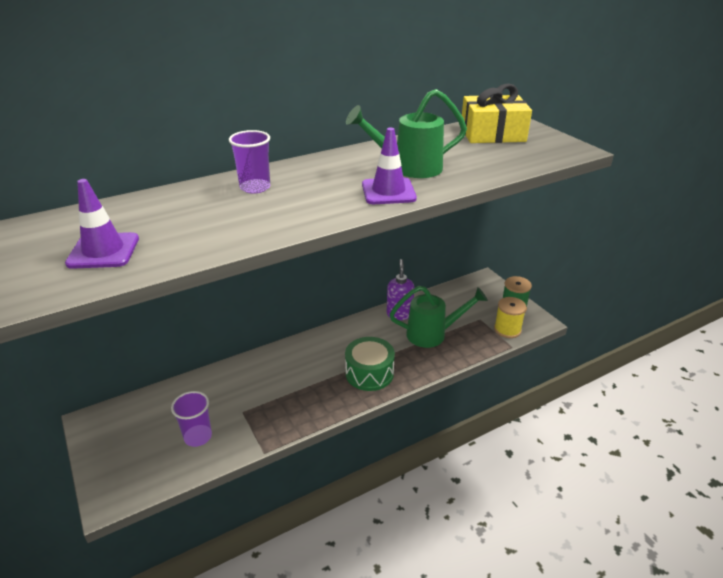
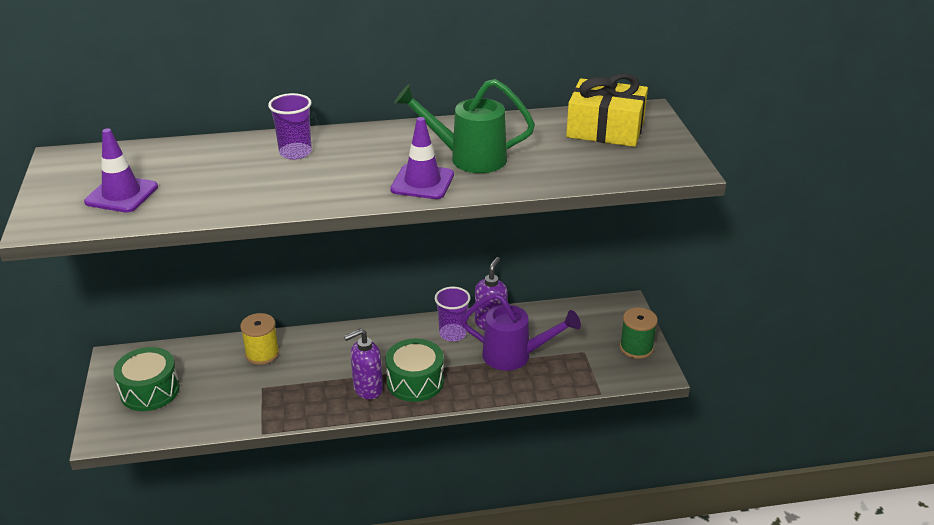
camera: 20 degrees right, 0 degrees up
(138, 442) = (150, 390): none -> green drum
(198, 437) = (207, 400): purple cup -> purple cup (452, 334)
(334, 389) = (367, 389): none -> purple soap dispenser
(433, 334) = (515, 356): green watering can -> purple watering can
(507, 329) = (609, 372): yellow spool -> yellow spool (262, 354)

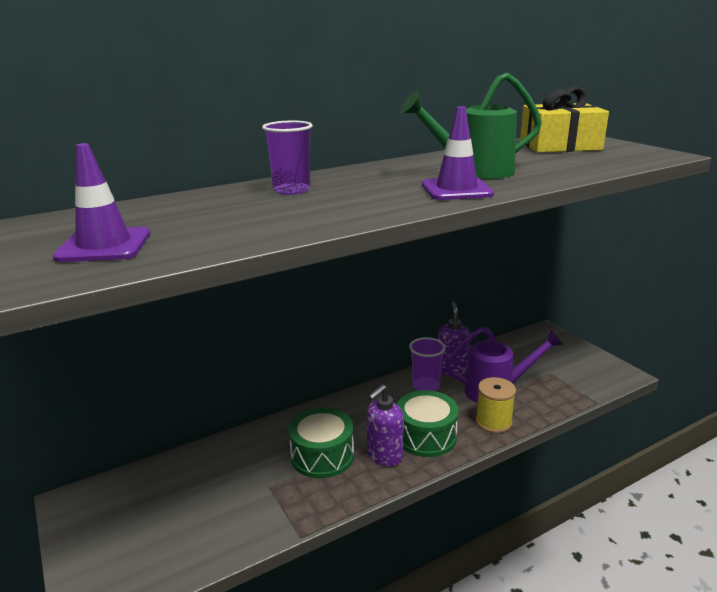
camera: 20 degrees left, 10 degrees down
(150, 390) = (133, 527): green drum -> green drum (322, 456)
(262, 354) = (248, 451): yellow spool -> yellow spool (493, 422)
(636, 348) = (588, 360): green spool -> none

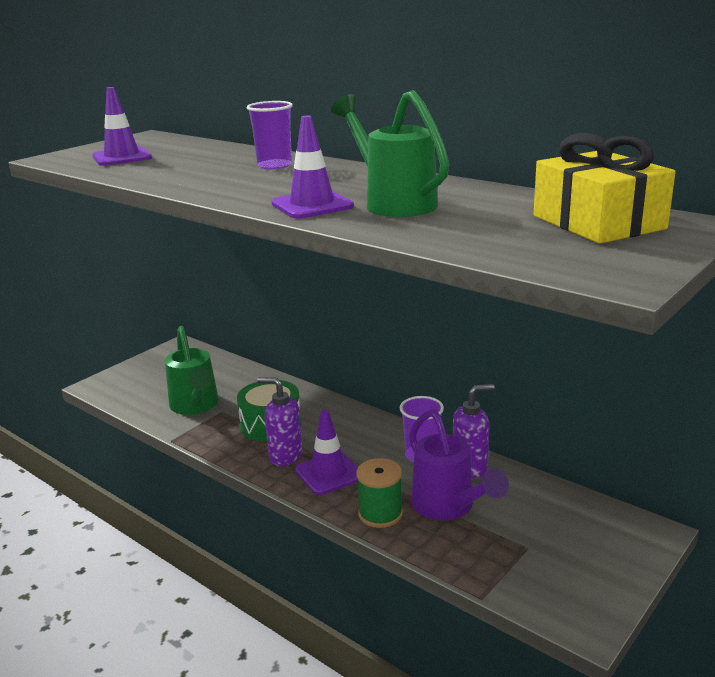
camera: 70 degrees right, 0 degrees up
(241, 506) = (196, 406): none -> green watering can
(426, 436) = (329, 473): green drum -> purple traffic cone
(493, 422) = (380, 514): yellow spool -> green spool

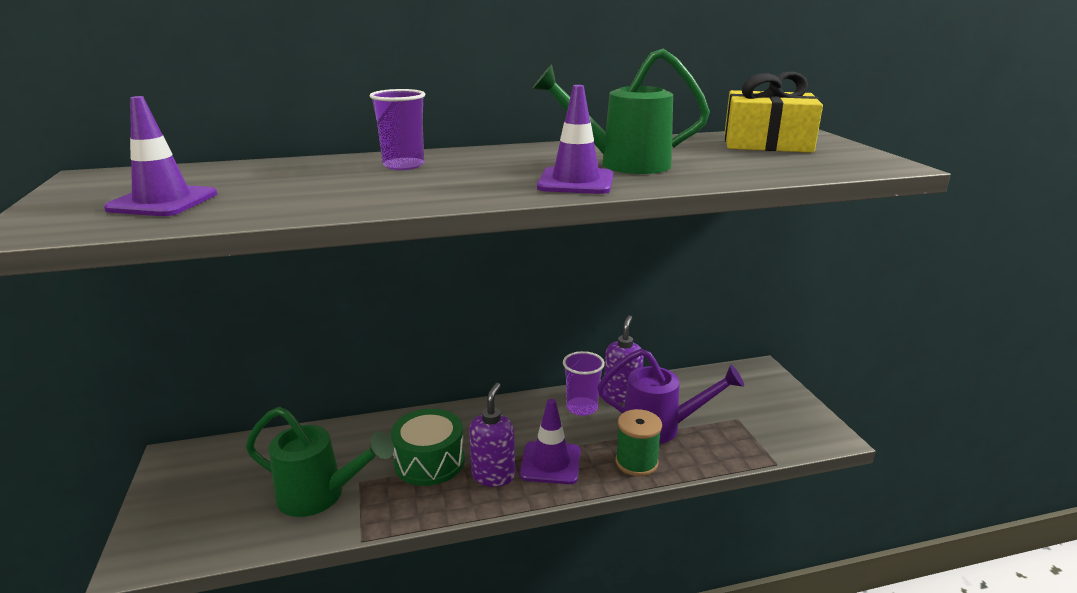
camera: 55 degrees left, 0 degrees up
(285, 456) = (493, 475): purple soap dispenser -> purple soap dispenser turned 135 degrees clockwise

